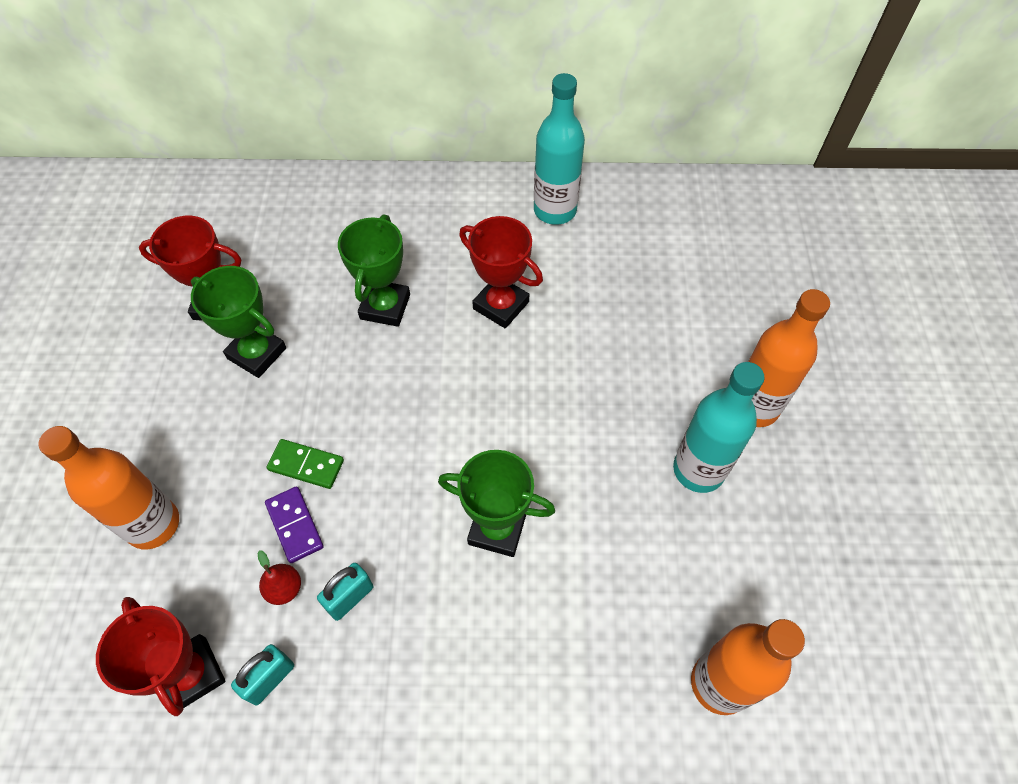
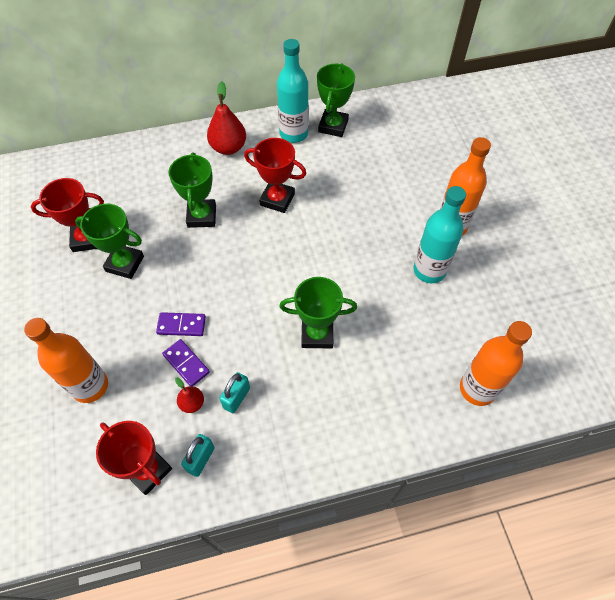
camera: 15 degrees left, 0 degrees up
(306, 465) = (181, 325): green domino -> purple domino
(454, 212) = (228, 148): none -> red pear
(617, 210) = (333, 126): none -> green trophy

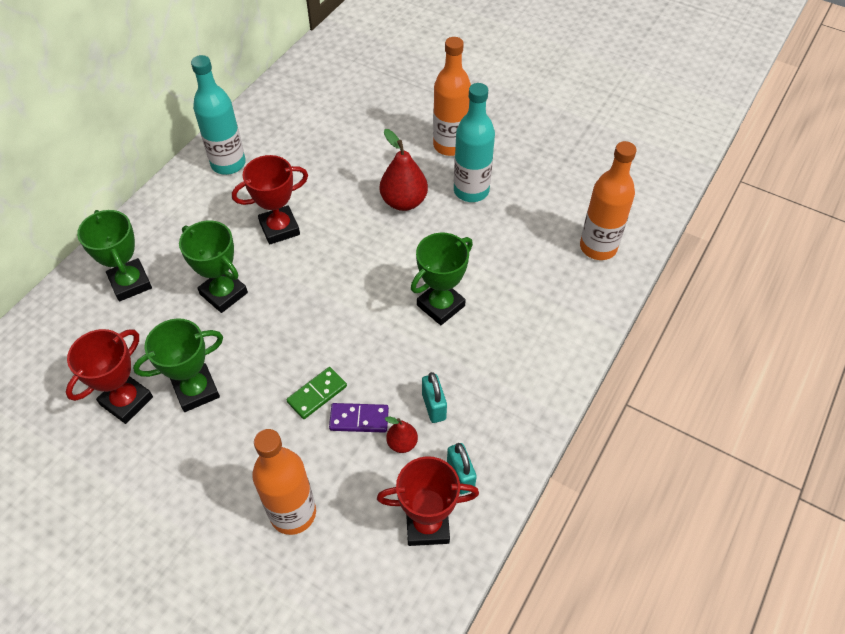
camera: 45 degrees left, 5 degrees down
(181, 325) = (317, 394): purple domino -> green domino
(228, 148) = (177, 218): red pear -> red pear (404, 201)
(333, 126) = (258, 133): green trophy -> green trophy (130, 283)

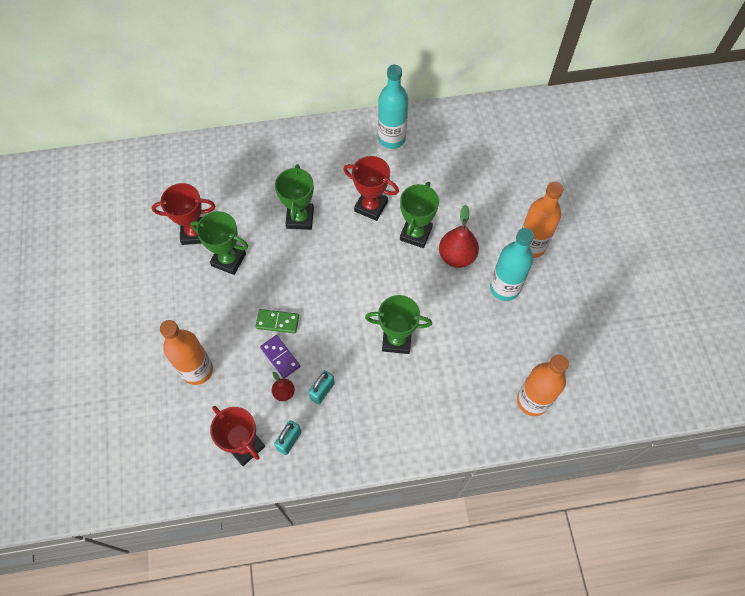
camera: 50 degrees right, 10 degrees up
(130, 283) = (265, 167): green trophy -> green trophy (415, 234)

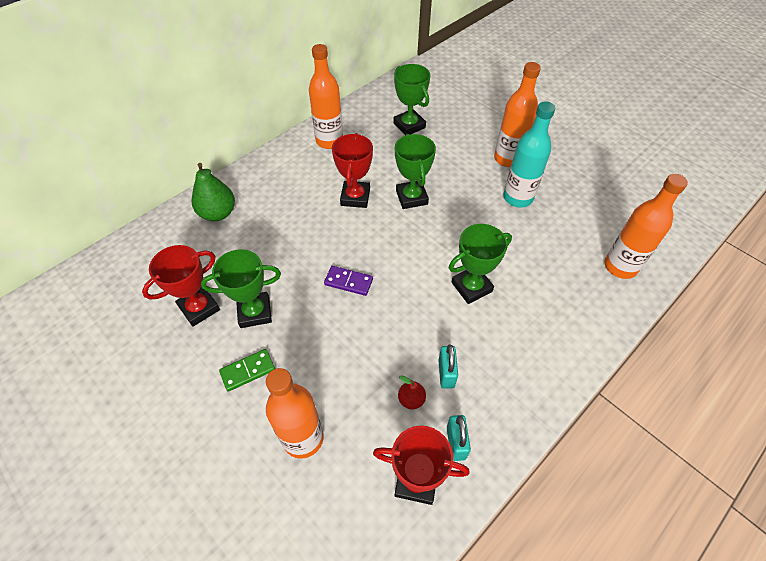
camera: 35 degrees left, 10 degrees down
(258, 159) = (218, 213): none -> green pear
(277, 322) = (350, 339): green domino -> green domino (248, 371)
(280, 357) = (379, 369): purple domino -> purple domino (348, 282)
(300, 218) = (298, 239): green trophy -> green trophy (409, 125)
(371, 206) = (355, 197): red trophy -> red trophy turned 75 degrees counterclockwise
(391, 138) = (329, 141): turquoise bottle -> orange bottle
(457, 256) = (460, 196): red pear -> none

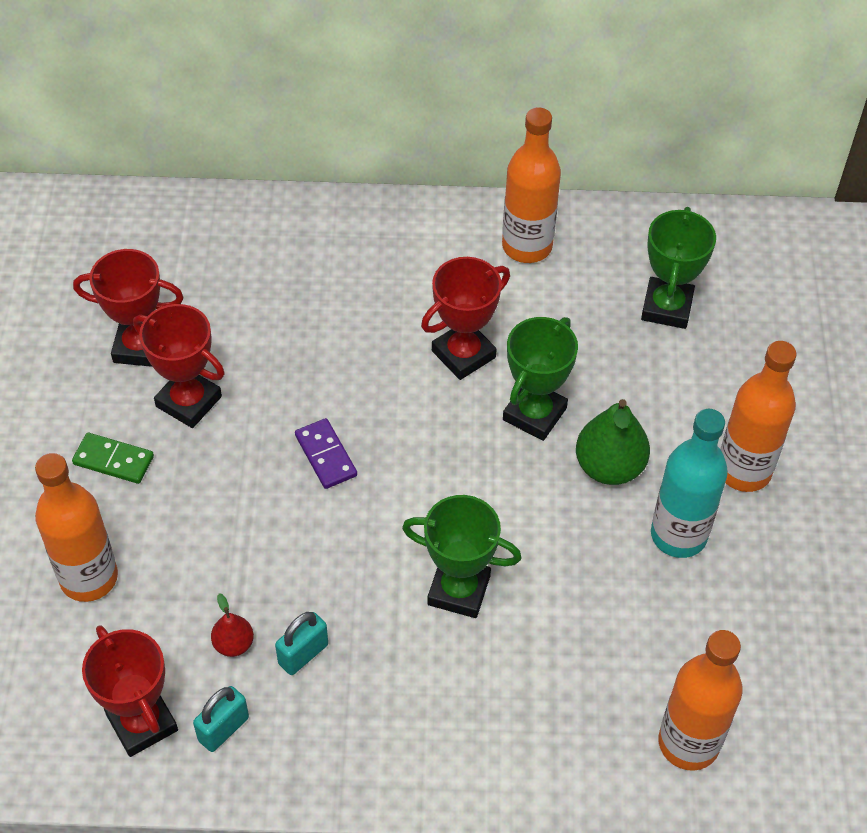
camera: 45 degrees right, 0 degrees up
(218, 213) = (280, 243): green pear -> green pear (609, 467)
(255, 312) = (188, 401): green trophy -> red trophy

